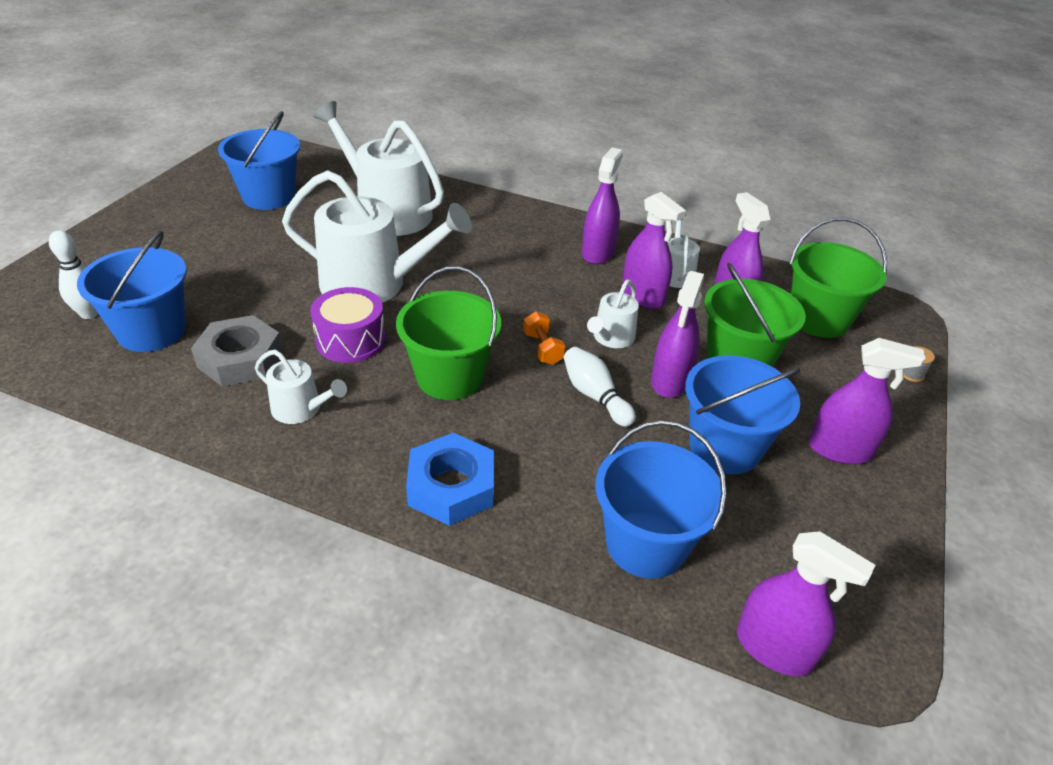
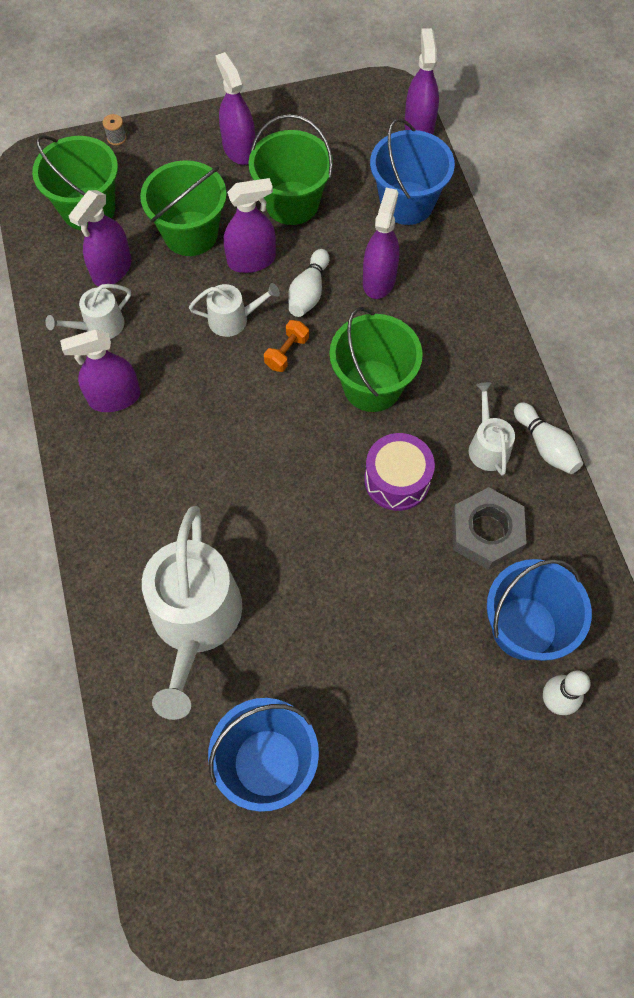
camera: 125 degrees left, 25 degrees up
(245, 447) = (545, 446): none -> white bowling pin
(373, 284) = (317, 527): white watering can -> none
(451, 487) = (460, 314): blue nut -> none
(642, 296) = (157, 329): purple spray bottle -> purple spray bottle (379, 280)
(724, 447) = (292, 203): blue bucket -> green bucket

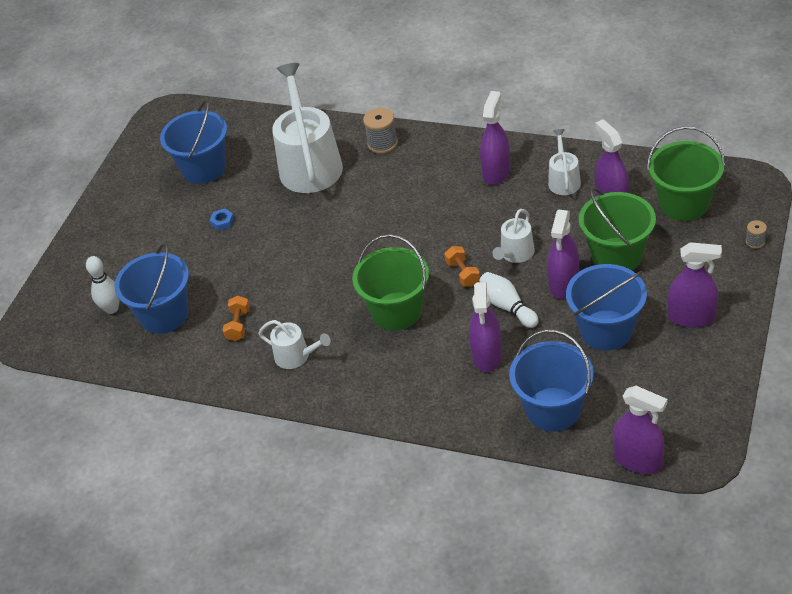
camera: 130 degrees right, 20 degrees down
(117, 552) = (382, 143): none -> grey spool
(195, 621) = (309, 164): white watering can -> white watering can turned 45 degrees clockwise
(292, 203) = (606, 330): green bucket -> blue bucket
(348, 664) = (222, 222): none -> blue nut
(379, 280) = (487, 355): purple spray bottle -> purple spray bottle turned 45 degrees clockwise
(397, 480) = (314, 294): purple drum -> none
(486, 532) = (238, 325): grey nut -> orange dumbbell
(545, 446) = (267, 391): white bowling pin -> none

